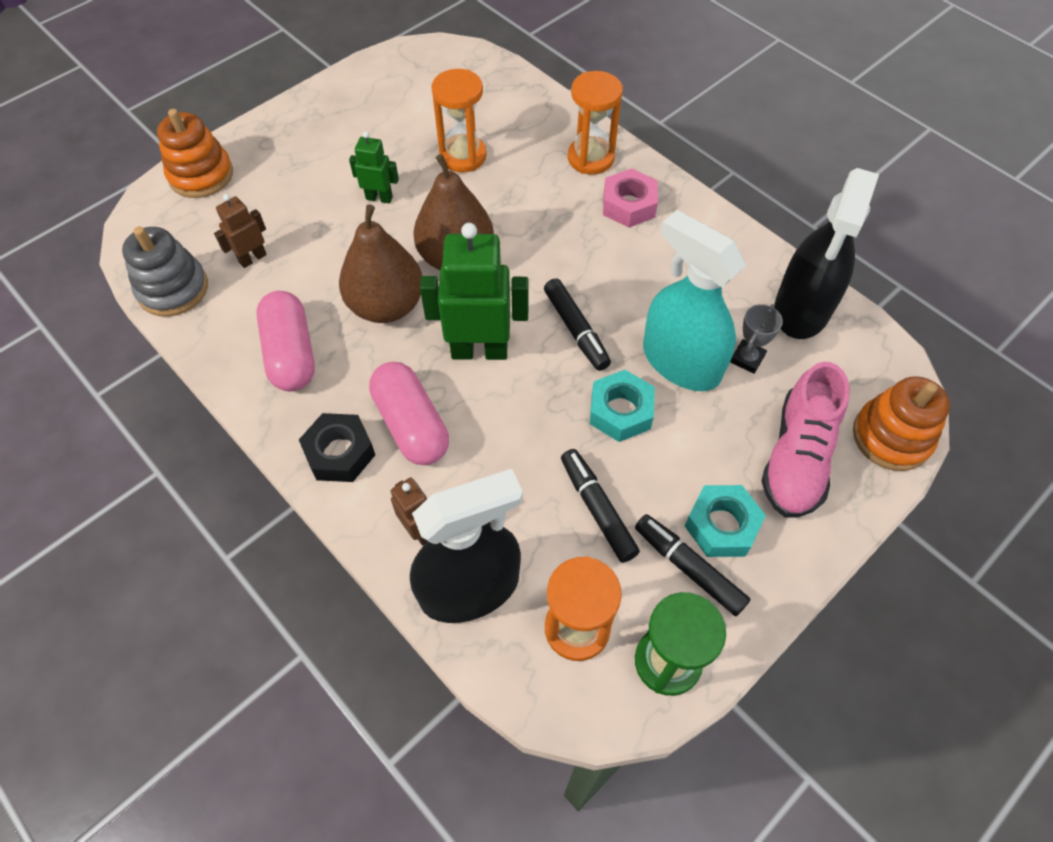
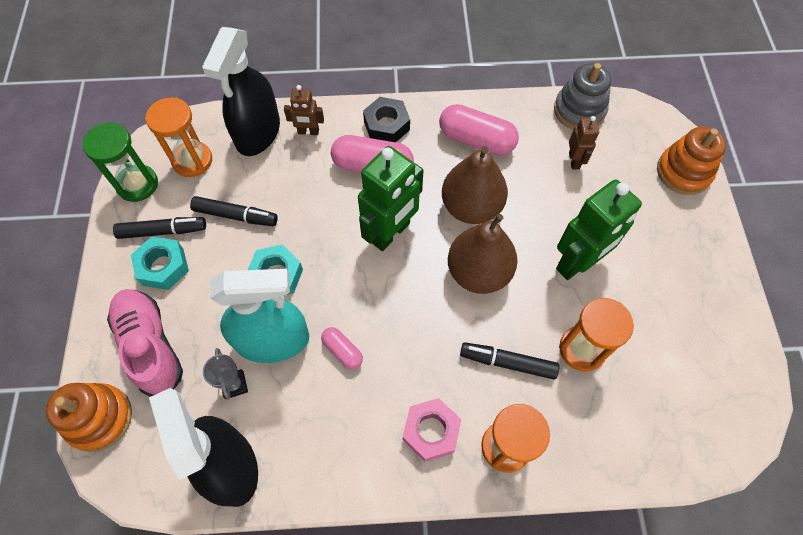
camera: 130 degrees right, 5 degrees up
(379, 198) = (577, 263): green robot -> green robot, size x1.93
(576, 329) = (355, 299): black marker -> black marker (508, 363)
(632, 304) = (342, 351): none -> pink capsule

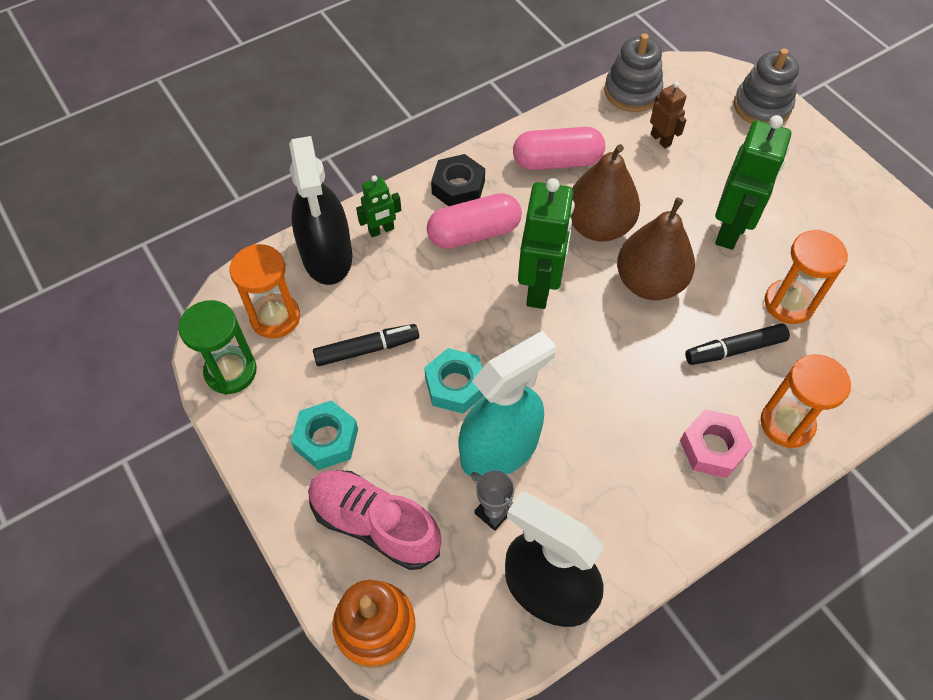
camera: 30 degrees left, 5 degrees down
(162, 231) = (297, 404): black marker -> none
(308, 132) = (381, 230): brown robot -> green robot
(342, 351) = (576, 421): pink capsule -> none
(683, 172) = (762, 106): orange stacking toy -> grey stacking toy

